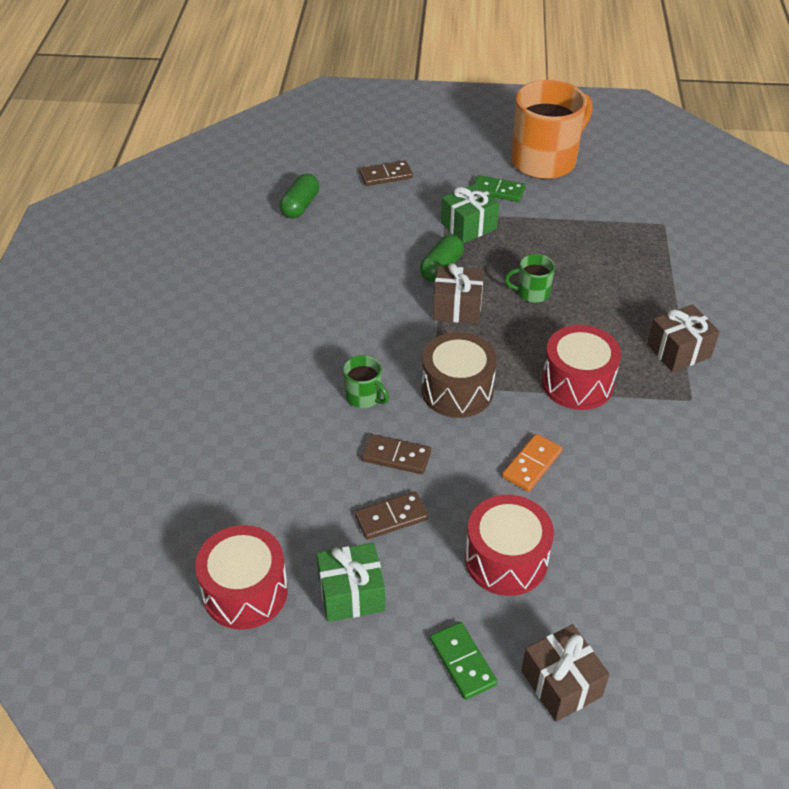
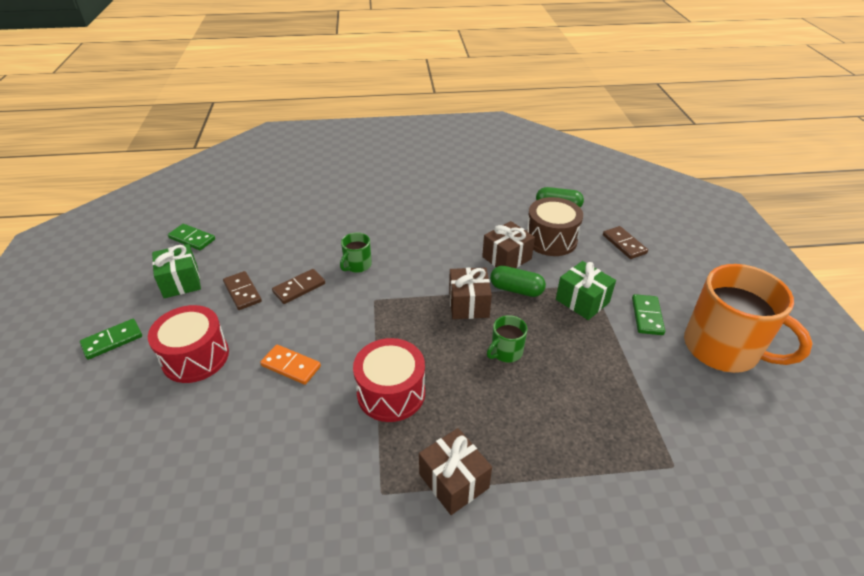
camera: 80 degrees right, 5 degrees down
(245, 591) = (192, 239): red drum -> green domino
(396, 456) = (299, 288): brown domino -> brown domino turned 45 degrees clockwise
(457, 390) = (370, 313): brown drum -> brown drum (551, 239)
(532, 292) = (506, 352): green mug -> green mug turned 120 degrees counterclockwise
(561, 683) = (76, 397): brown gift -> brown gift (506, 258)

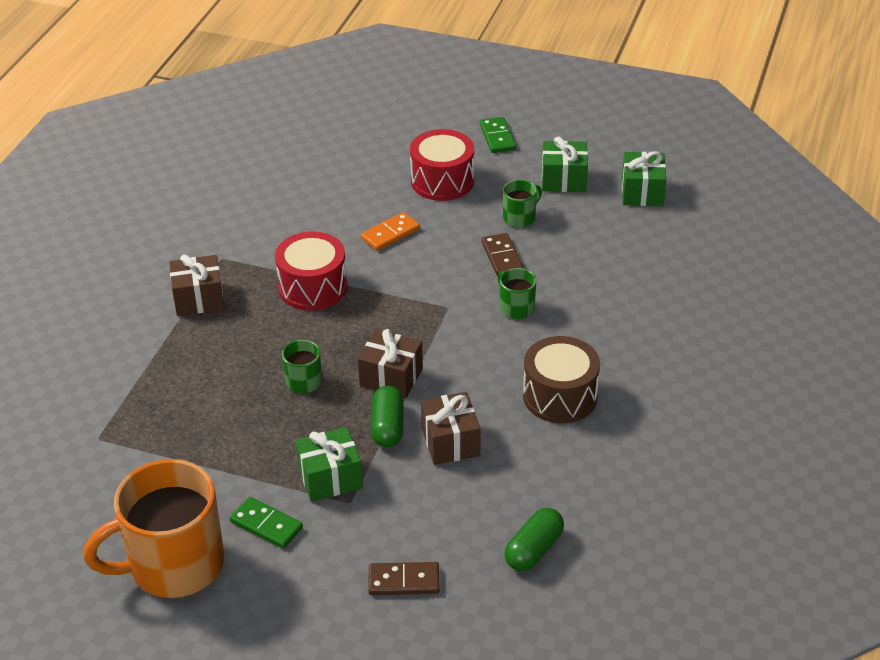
camera: 115 degrees right, 0 degrees up
(192, 239) = (642, 192): green domino -> green gift
(242, 292) = (520, 217): brown domino -> green mug
(516, 290) = (388, 427): green capsule -> green capsule turned 45 degrees counterclockwise
(551, 239) = (461, 504): brown drum -> brown drum (560, 396)

